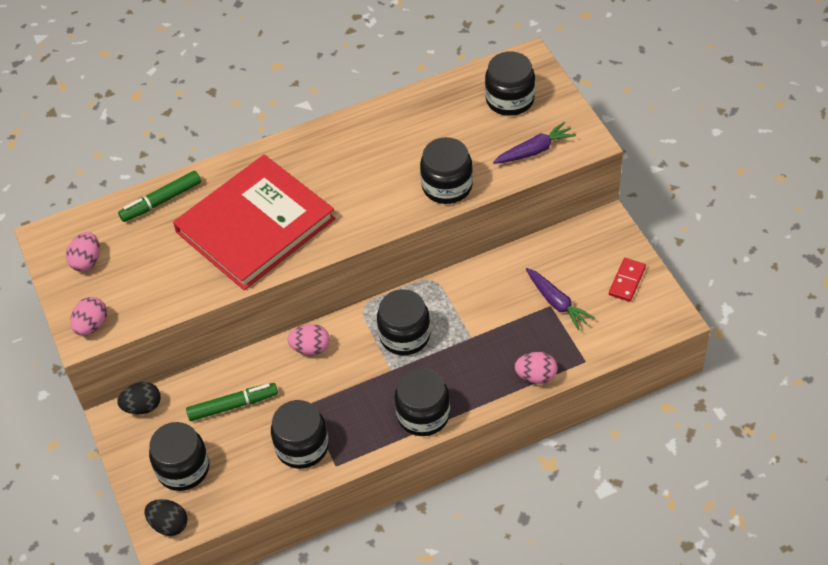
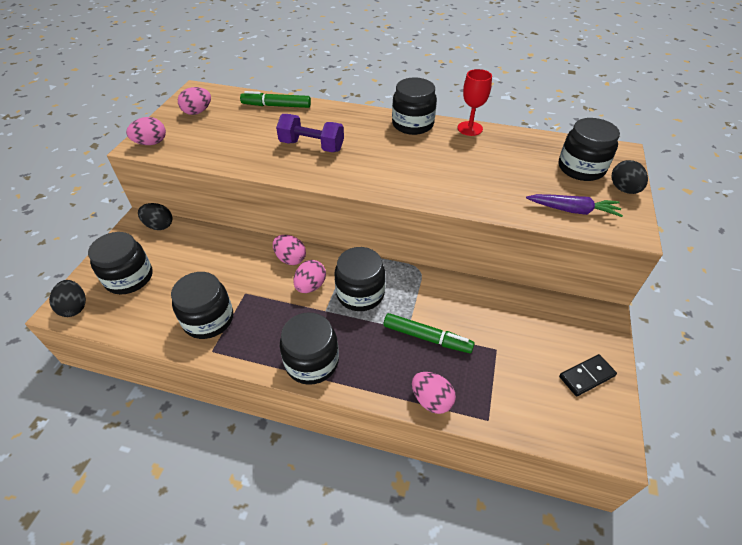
camera: 35 degrees right, 5 degrees down
(233, 405) = (204, 261): green marker -> green marker (427, 338)
(255, 226) = (312, 146): red book -> purple dumbbell
(356, 359) = (310, 286): none -> pink egg
(380, 111) = (470, 128): none -> red goblet
(447, 186) = (473, 195): black jar -> black jar (412, 124)
(557, 102) = (623, 189): none -> black egg
(557, 303) = (504, 351): purple carrot -> none
(627, 281) = (586, 376): red domino -> black domino

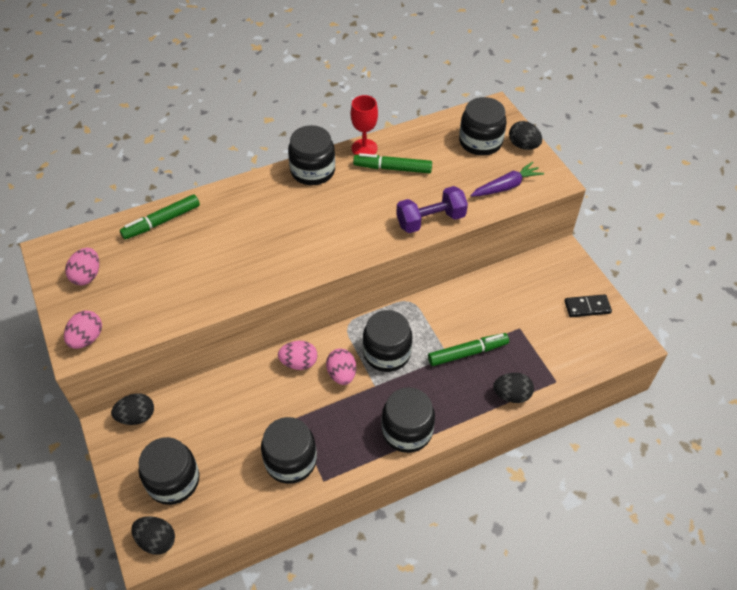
camera: 40 degrees left, 5 degrees up
(312, 146) = (250, 246): purple dumbbell -> purple dumbbell (430, 220)
(431, 400) = (511, 395): pink egg -> black egg
(478, 150) = (392, 168): none -> green marker
(586, 376) = (587, 307): black domino -> black domino turned 60 degrees clockwise

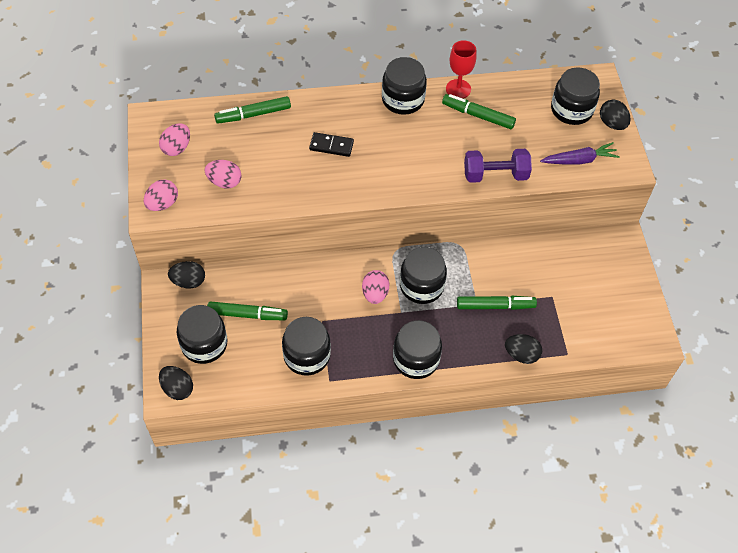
camera: 15 degrees right, 5 degrees up
(212, 434) = (247, 315): none -> green marker
(299, 363) = (340, 273): pink egg -> pink egg (224, 182)
(587, 307) = (624, 294): black domino -> black domino (331, 146)

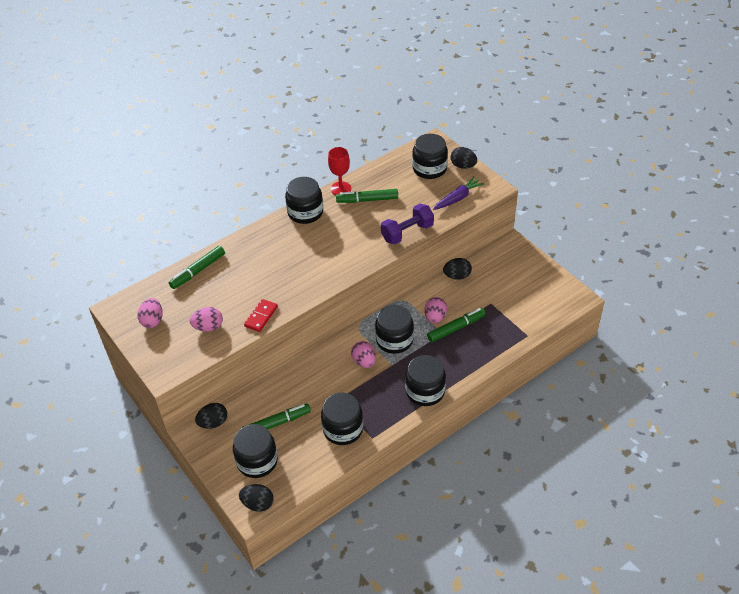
camera: 25 degrees left, 10 degrees down
(162, 204) = (169, 365): pink egg -> pink egg (435, 317)
(282, 196) = (261, 316): none -> red domino
(331, 146) = (274, 266): black domino -> none
(521, 355) = (496, 351): black egg -> black egg (457, 276)

